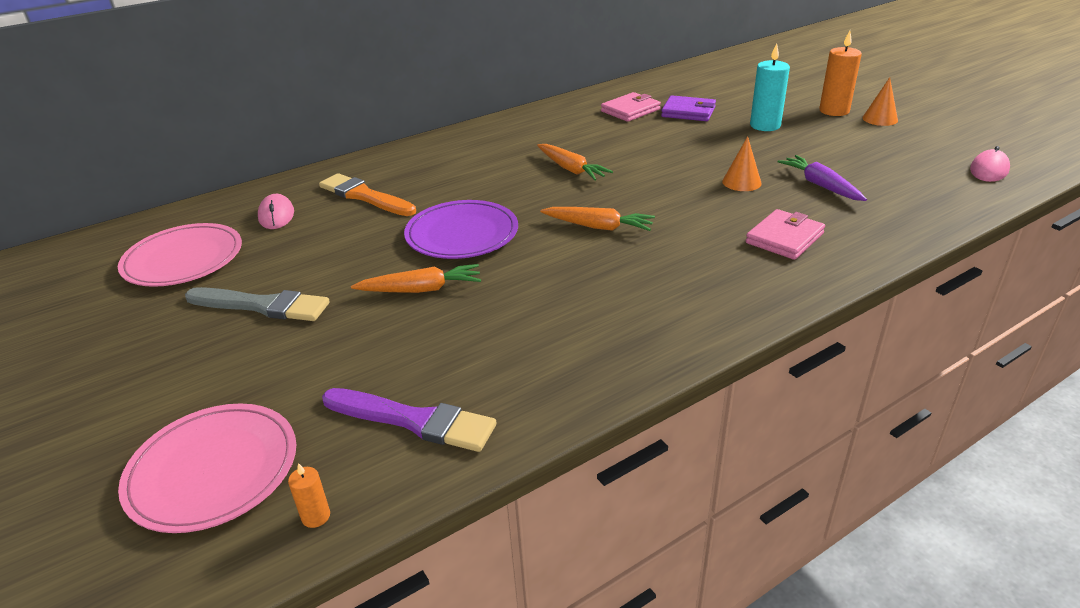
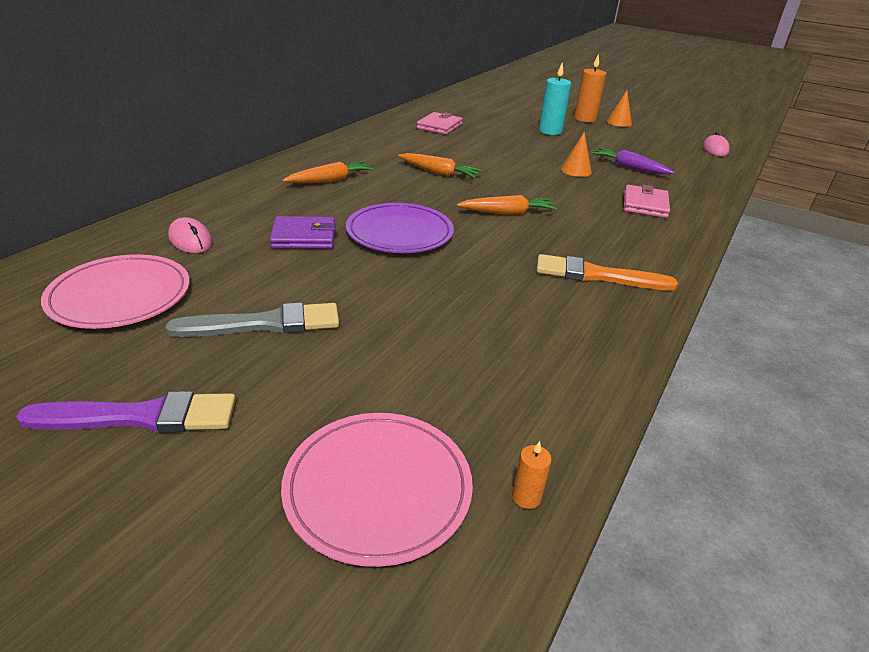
camera: 30 degrees left, 0 degrees up
(365, 196) = (270, 212): orange brush -> orange brush (597, 275)
(413, 420) = (523, 391): purple brush -> purple brush (141, 417)
(421, 289) = (411, 282): orange carrot -> orange carrot (330, 180)
(688, 112) = (485, 125): purple wallet -> purple wallet (304, 237)

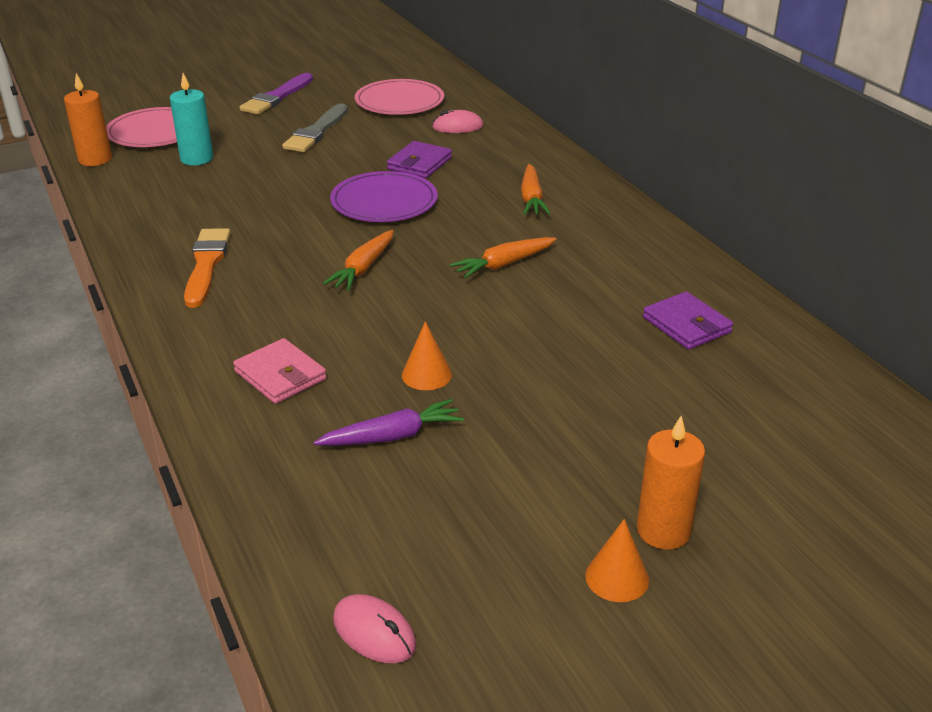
camera: 125 degrees right, 0 degrees up
(439, 126) = (686, 325): pink wallet -> purple wallet
(526, 497) = (95, 159): orange candle -> orange candle, size x2.07
(550, 131) = (608, 436): turquoise candle -> turquoise candle (196, 159)
(597, 275) = (206, 265): orange brush -> orange brush turned 45 degrees counterclockwise

